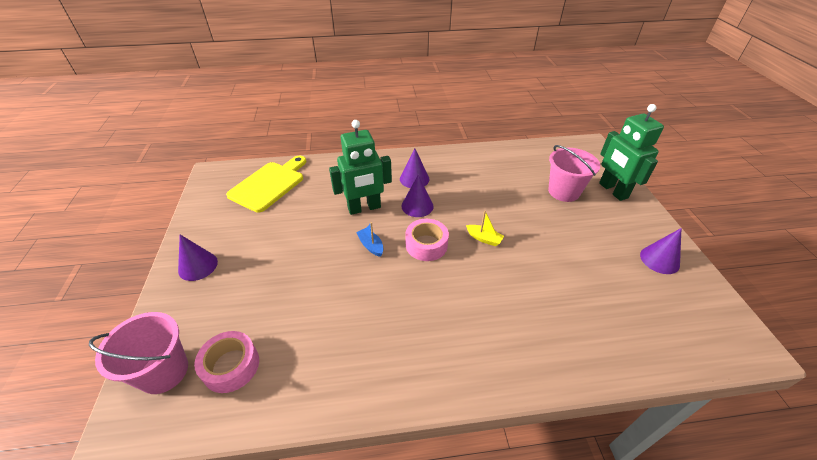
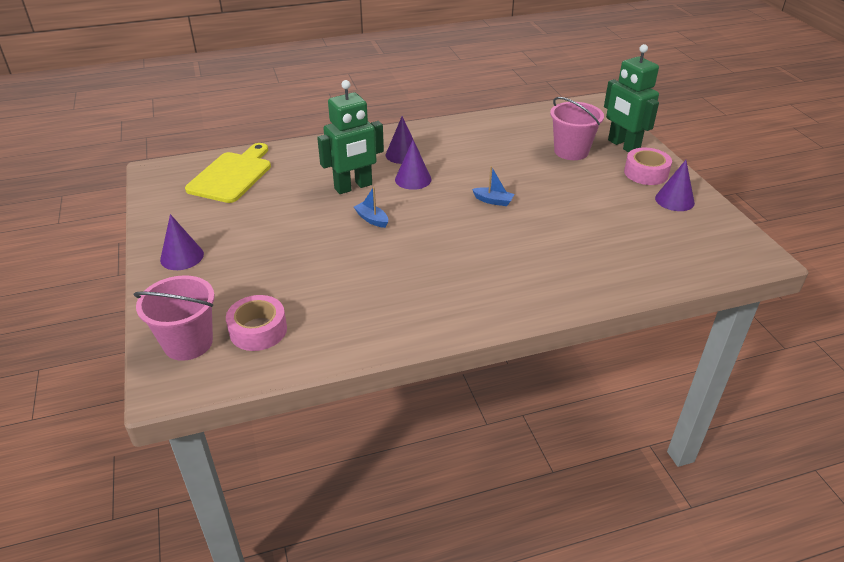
camera: 10 degrees left, 5 degrees down
(426, 245) = (432, 212): pink tape -> pink tape (646, 173)
(484, 238) = (493, 201): yellow boat -> blue boat

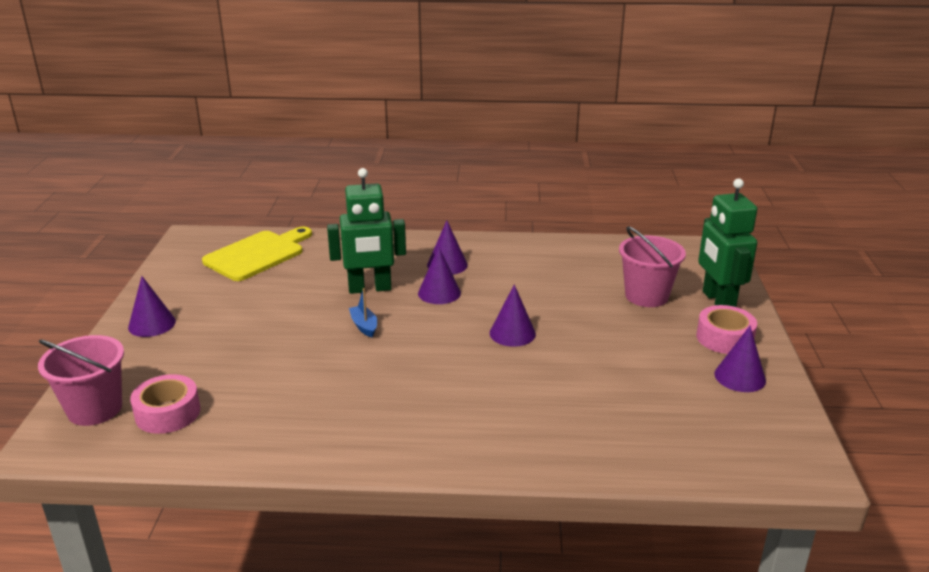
camera: 20 degrees right, 10 degrees down
(493, 201) = (512, 333): blue boat -> purple cone

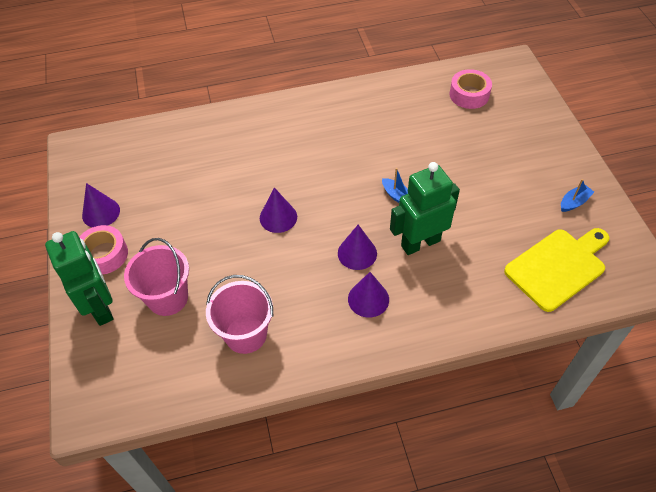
camera: 165 degrees right, 25 degrees up
(95, 409) = (514, 87): pink bucket -> pink bucket (246, 334)
(152, 324) = (556, 158): purple cone -> none
(184, 289) = (574, 202): none -> blue boat
(258, 254) = (558, 267): yellow cutting board -> yellow cutting board turned 150 degrees counterclockwise

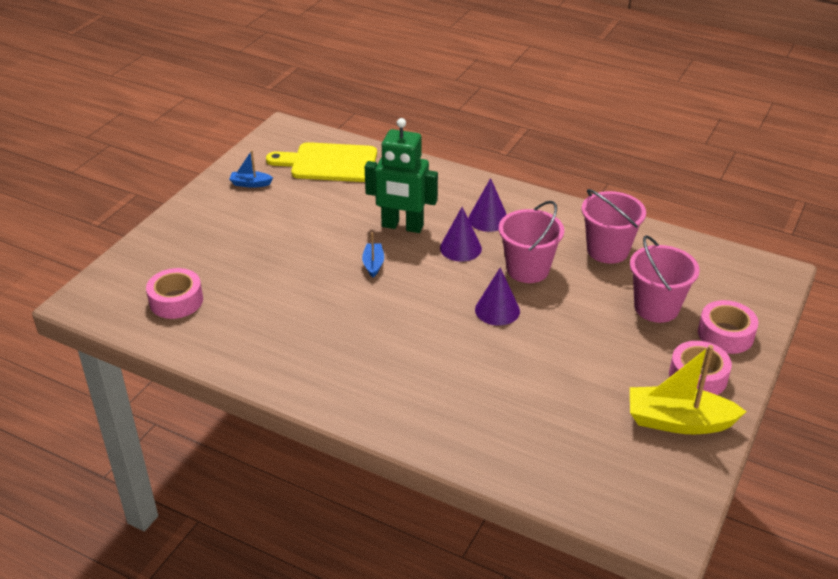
camera: 140 degrees left, 15 degrees down
(101, 213) = (678, 421): purple cone -> yellow boat
(101, 307) = (725, 334): green robot -> pink tape
(290, 268) = (527, 269): none -> pink bucket

